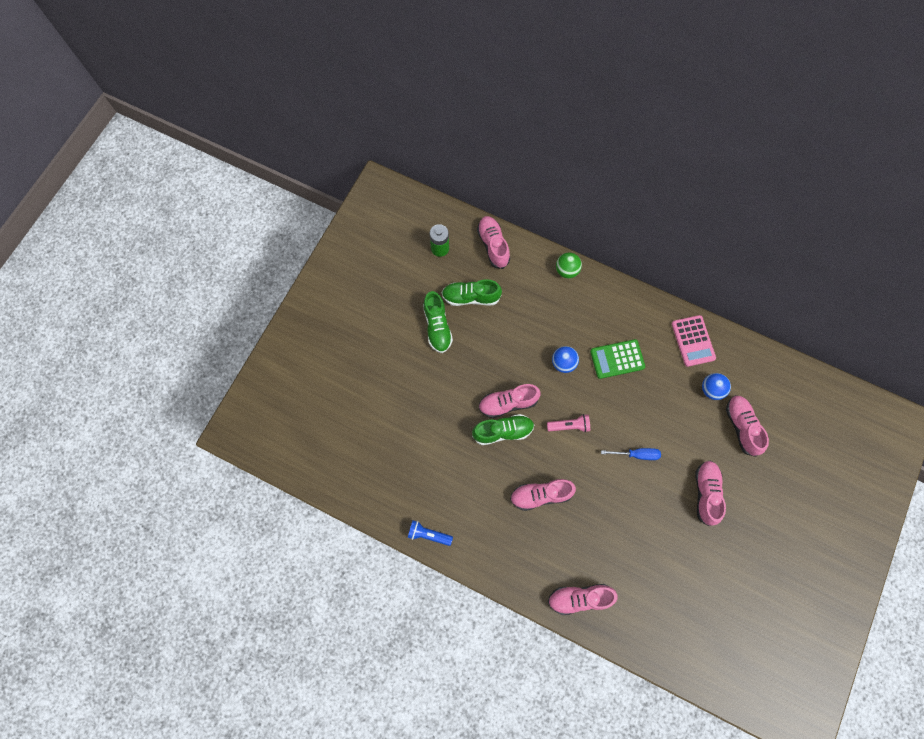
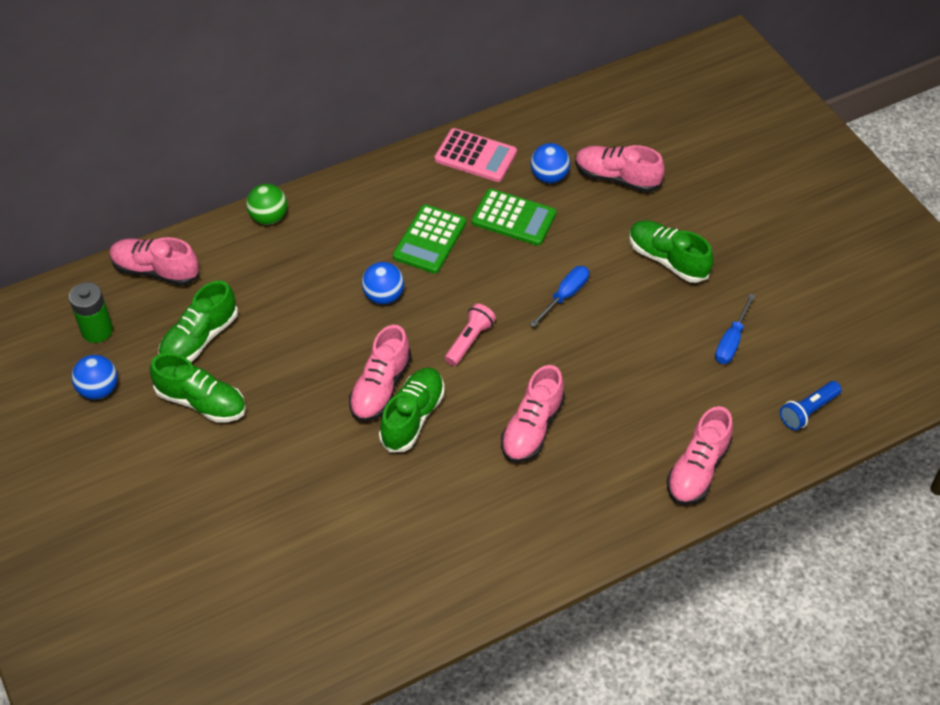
camera: 55 degrees left, 20 degrees down
(410, 276) = (99, 389): none -> blue ball
(428, 534) = (477, 594): blue flashlight -> blue flashlight (807, 411)
(667, 391) = (513, 218): none -> green calculator
(677, 564) = (731, 341): none -> blue screwdriver
(705, 493) = (667, 260): pink shoe -> green shoe

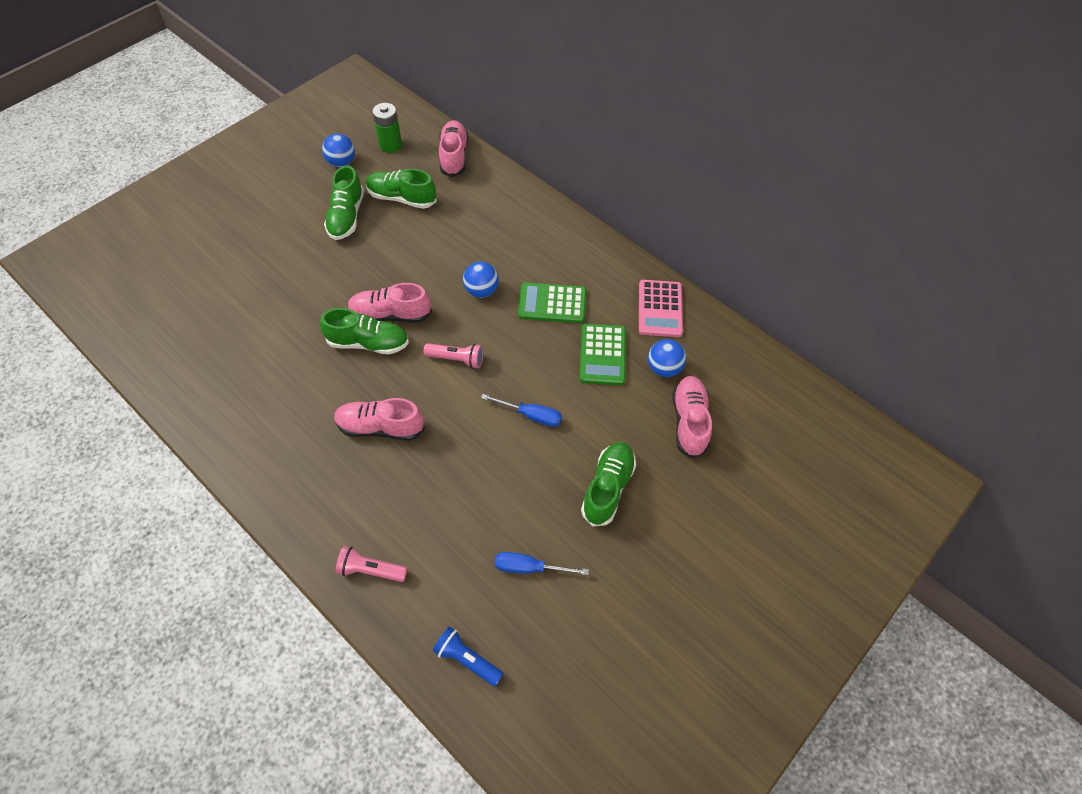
camera: 70 degrees right, 5 degrees up
(269, 217) = (530, 200): green ball -> none
(697, 469) = (370, 570): pink shoe -> pink flashlight

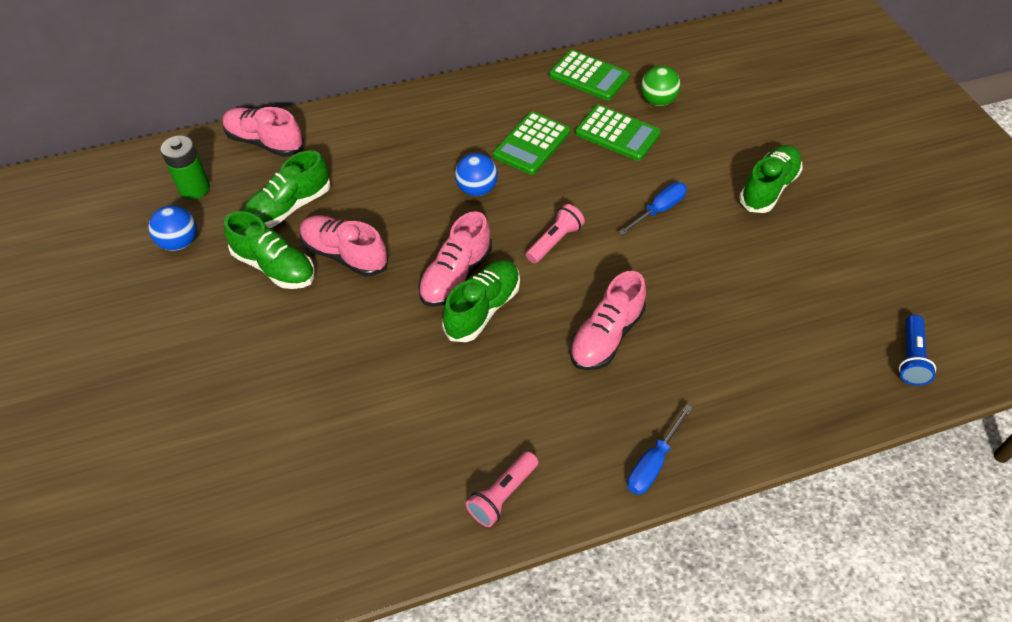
camera: 60 degrees left, 5 degrees down
(370, 570) = (782, 404): pink flashlight -> pink flashlight (502, 495)
(467, 659) = (910, 358): blue flashlight -> blue flashlight turned 45 degrees counterclockwise
(529, 568) = (830, 275): blue screwdriver -> blue screwdriver (653, 463)
(607, 488) = (768, 188): green shoe -> green shoe turned 75 degrees clockwise
(660, 309) = (589, 76): pink calculator -> green calculator
(664, 368) = (657, 101): blue ball -> green ball
(689, 421) = (724, 109): pink shoe -> pink shoe (345, 255)

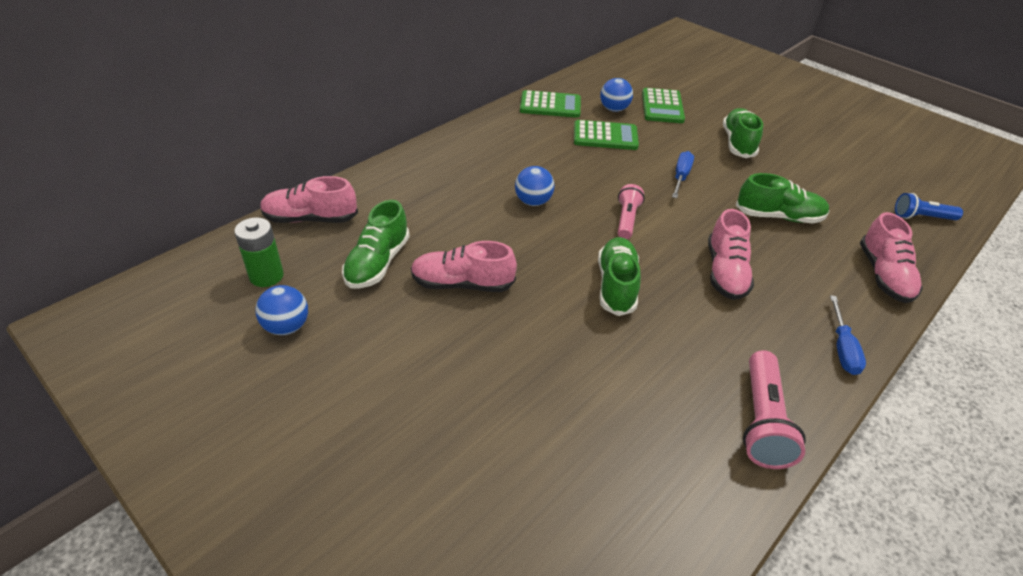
camera: 30 degrees left, 10 degrees down
(274, 267) = (403, 315): green shoe -> green shoe (778, 216)
(456, 276) = (572, 268): pink shoe -> pink shoe (884, 275)
(502, 495) = (762, 421): pink flashlight -> pink flashlight, size x1.52
(531, 144) = (548, 159): green calculator -> green calculator (662, 107)
(657, 101) = (614, 109): green ball -> blue ball
(910, 358) = (921, 217): blue flashlight -> blue flashlight turned 105 degrees clockwise

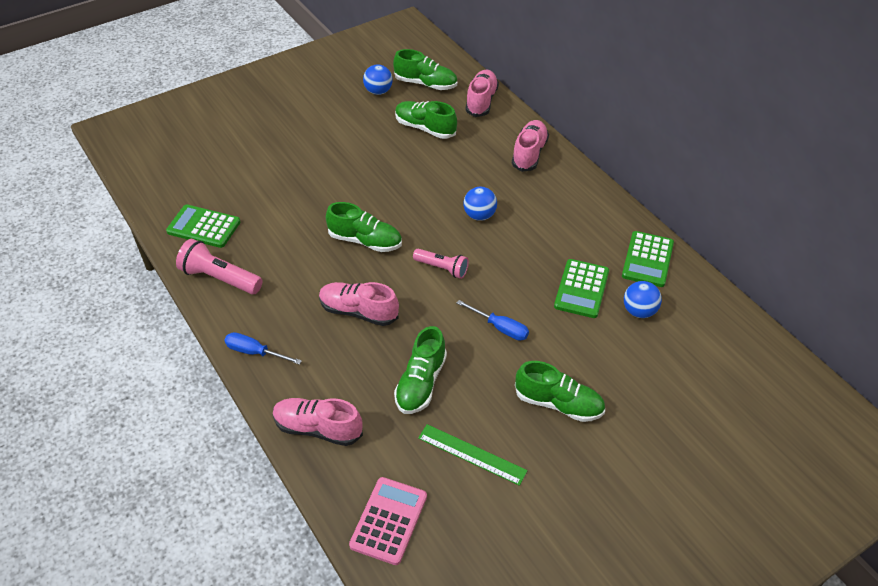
camera: 105 degrees right, 5 degrees up
(266, 276) = (425, 84): green battery -> green shoe
(462, 284) = (392, 164): pink shoe -> pink shoe (529, 153)
(662, 107) = (645, 358): green calculator -> green calculator (204, 227)
(822, 181) = (472, 454): none -> green ruler
(921, 217) = (389, 521): blue flashlight -> pink calculator

